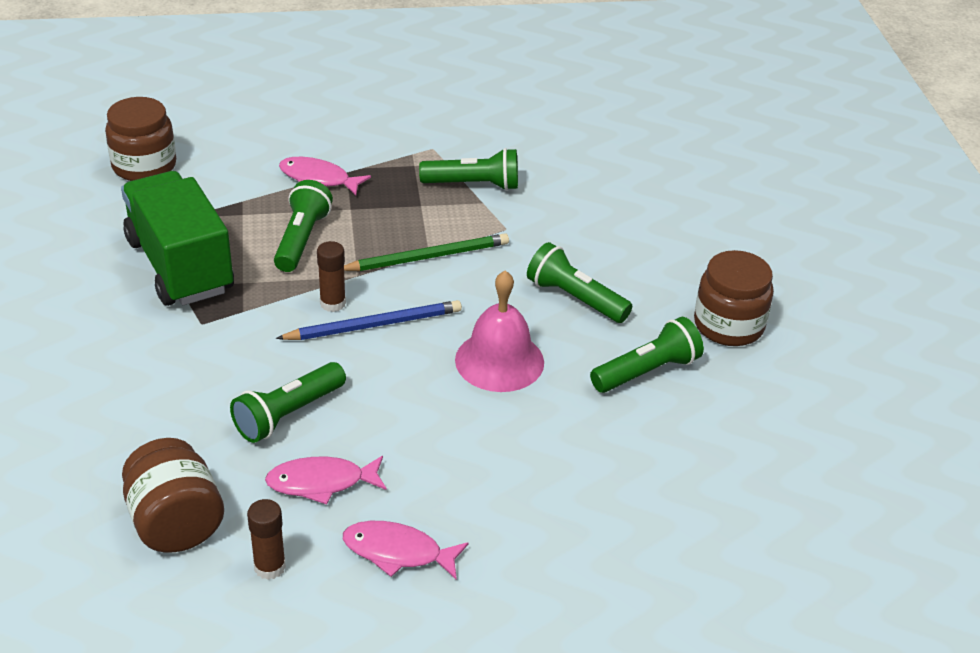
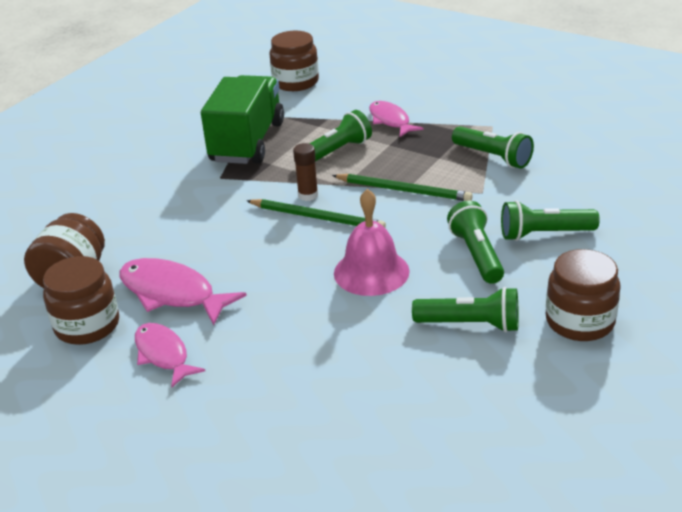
camera: 45 degrees right, 5 degrees down
(269, 567) = (87, 325): brown glue stick -> brown jar
(288, 415) = (202, 247): green flashlight -> green flashlight (544, 234)
(321, 482) = (172, 293): pink fish -> pink fish, size x1.51
(374, 325) = (317, 217): blue pencil -> green pencil

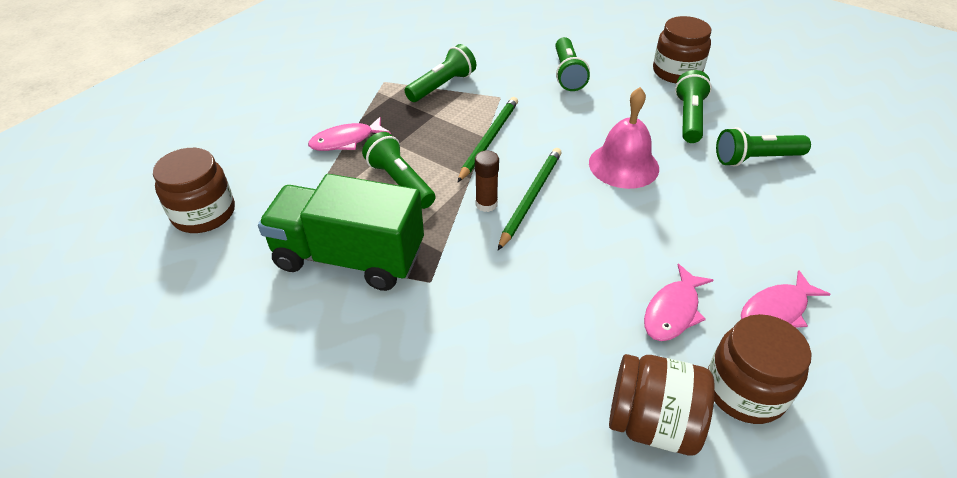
camera: 90 degrees left, 10 degrees up
(172, 293) = (673, 311): pink fish -> pink fish, size x0.66
(476, 254) = (596, 107): green flashlight -> green flashlight (755, 159)

